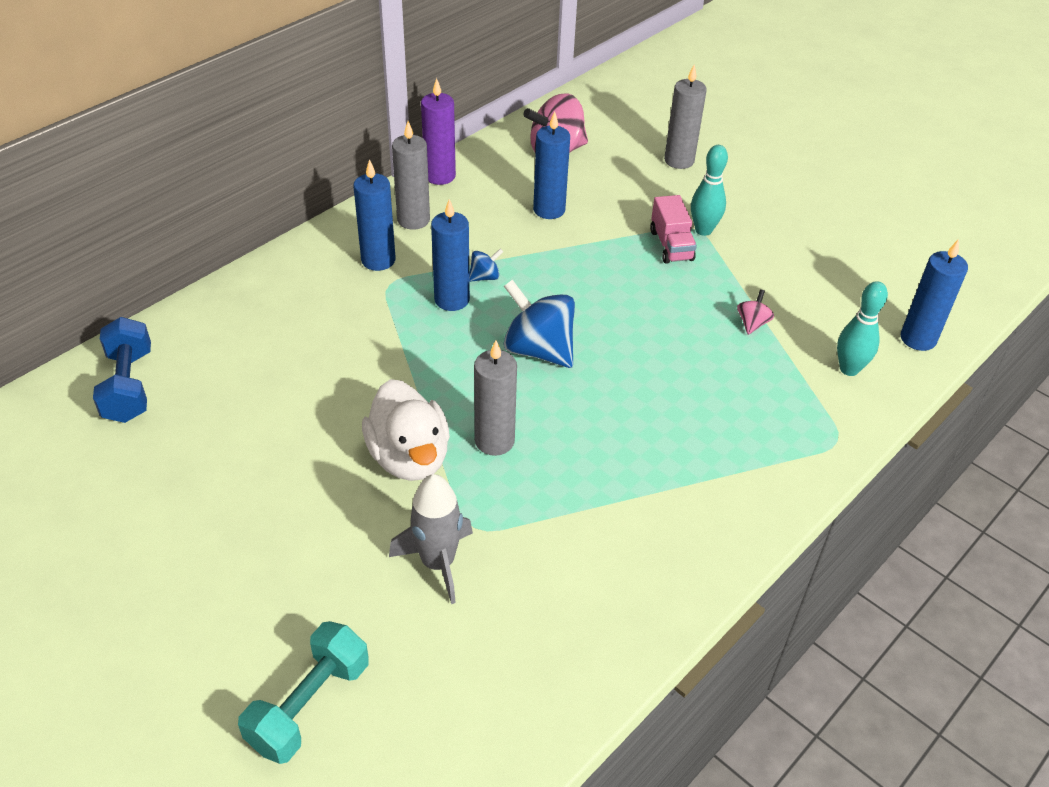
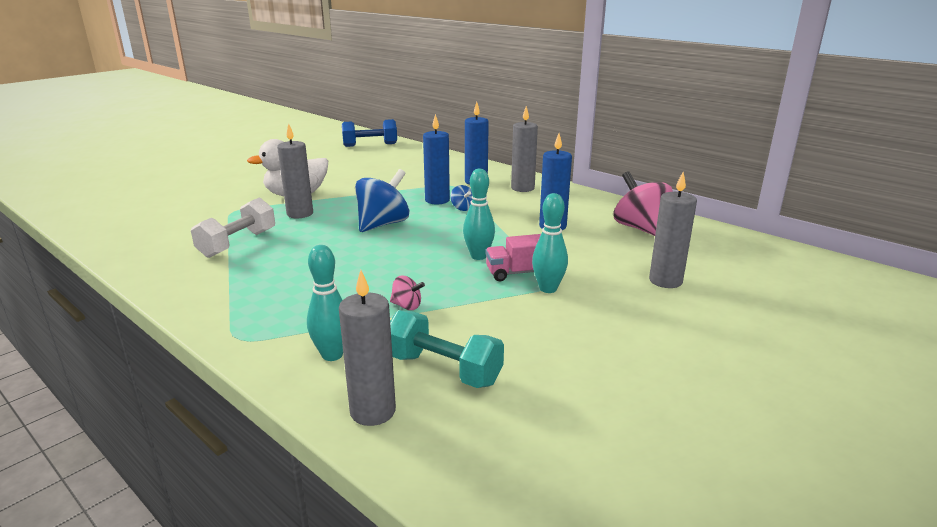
camera: 90 degrees right, 20 degrees down
(309, 705) = (150, 184): turquoise dumbbell -> turquoise dumbbell (443, 369)
(438, 563) = (214, 203): grey rocket -> none
(440, 176) = (579, 193): purple candle -> none
(605, 492) = (238, 243): none -> white dumbbell
(633, 270) = (478, 256): none -> turquoise bowling pin
(918, 339) = (373, 411): blue candle -> grey candle

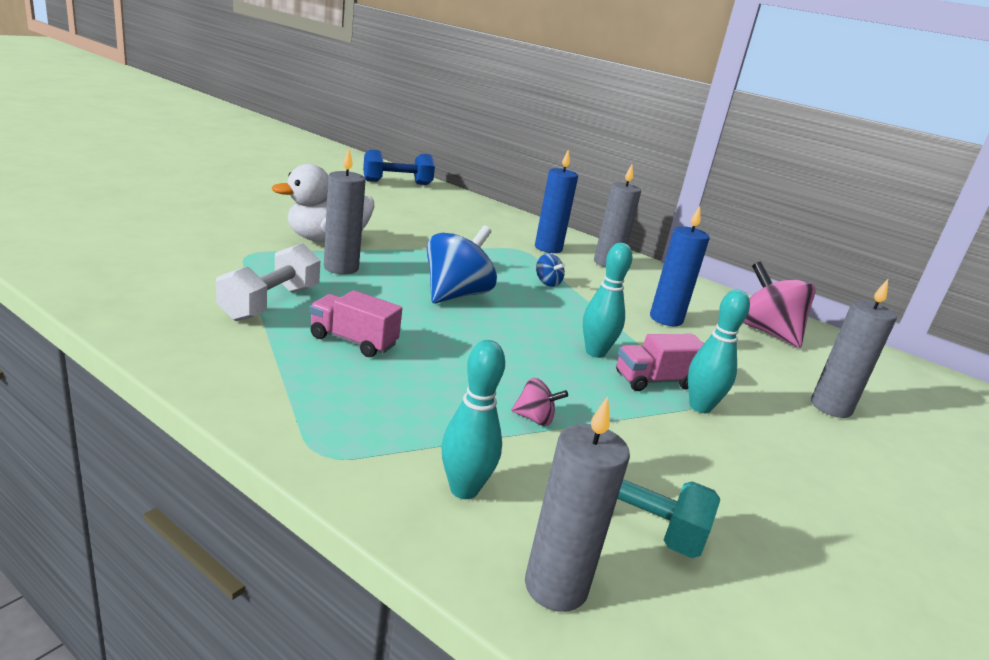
camera: 10 degrees left, 0 degrees up
(289, 264) = (353, 341): none -> pink truck
(437, 200) = (511, 268): blue candle -> none

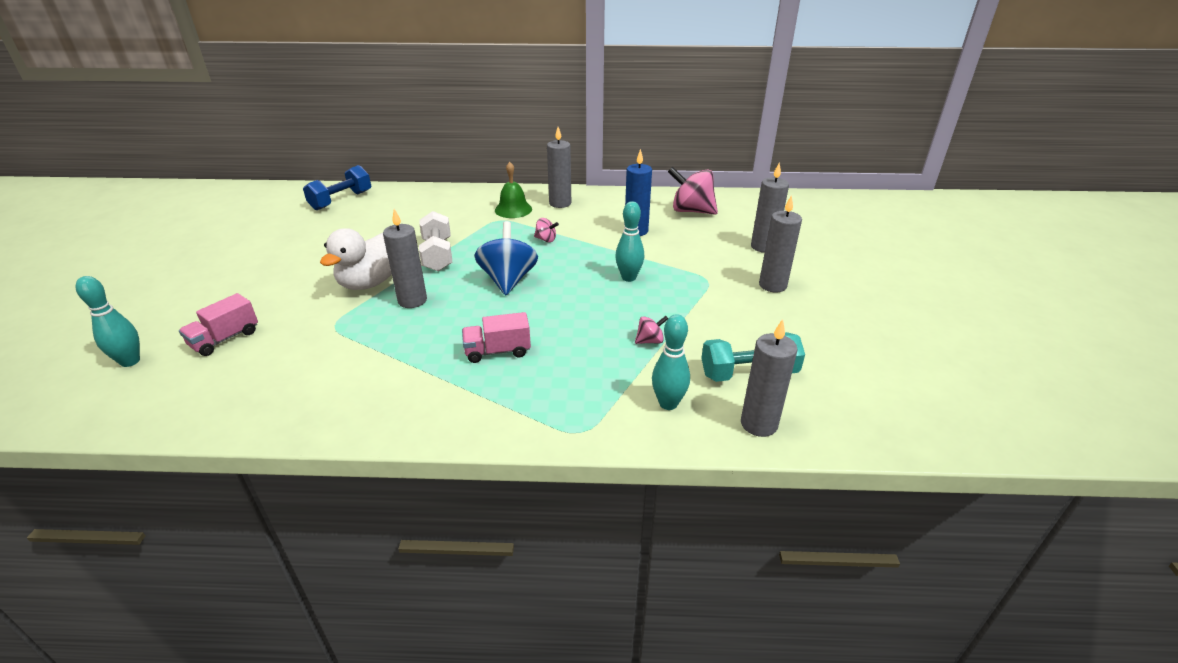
camera: 30 degrees left, 10 degrees up
(270, 303) = (410, 355): white dumbbell -> white dumbbell (437, 255)
(547, 282) = (546, 239): blue spinning top -> pink spinning top
(548, 248) = (513, 209): blue candle -> green bell
(655, 381) = (675, 279): pink truck -> pink truck (225, 339)
(700, 407) = (711, 283): turquoise bowling pin -> turquoise bowling pin (130, 361)
(792, 451) = (772, 285): none -> grey candle

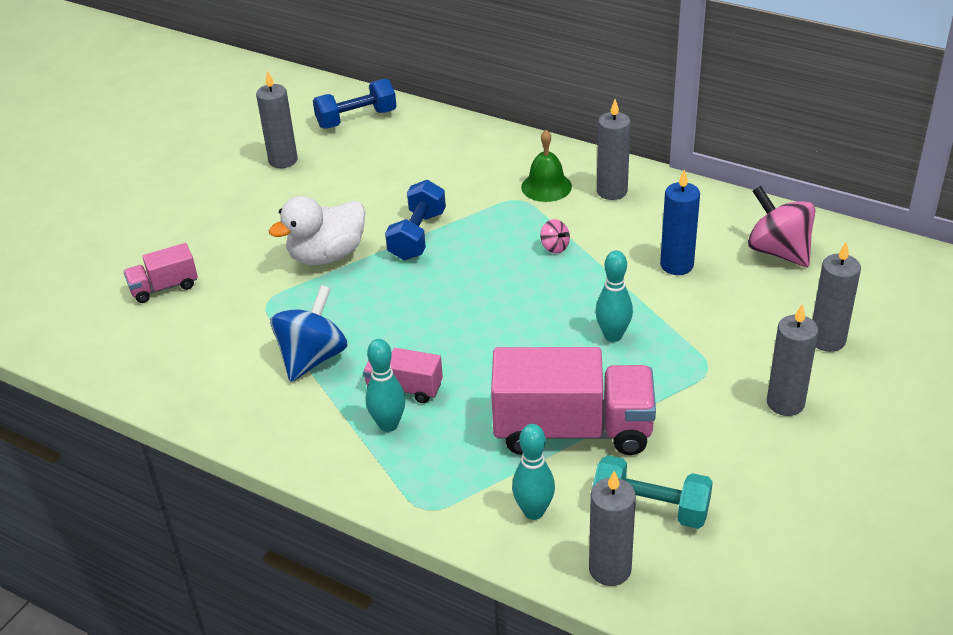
camera: 30 degrees right, 5 degrees up
(130, 361) = (79, 288): turquoise bowling pin -> turquoise bowling pin (388, 425)
(412, 300) = (356, 294): grey candle -> grey candle (283, 160)
(437, 255) = (417, 236): white dumbbell -> blue dumbbell
(508, 280) = (472, 296): blue spinning top -> blue spinning top (312, 358)
(650, 341) = (572, 430): pink spinning top -> pink truck

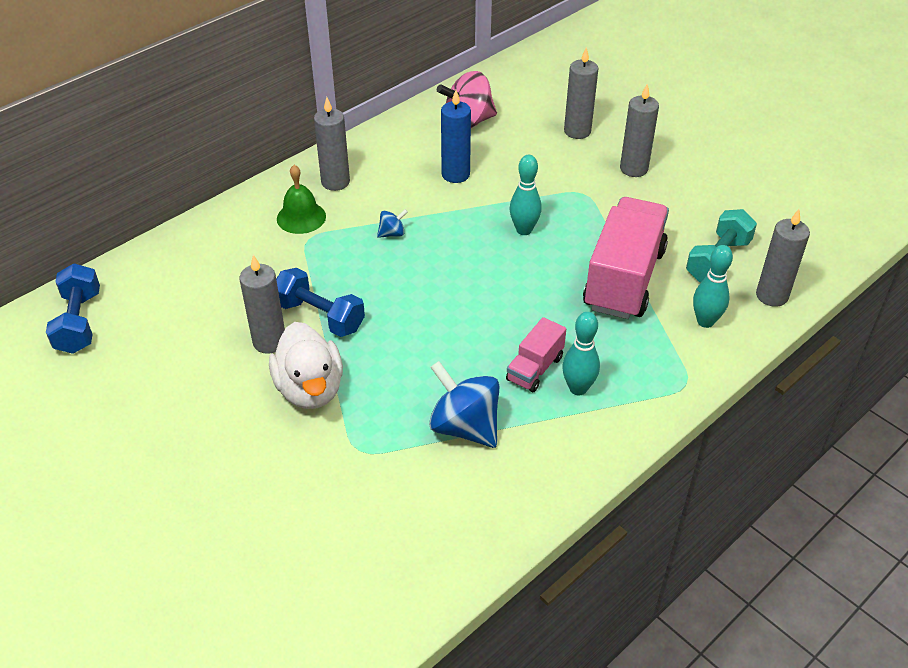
camera: 75 degrees left, 5 degrees up
(164, 287) = (282, 540): pink truck -> none
(283, 160) = (110, 397): grey candle -> grey candle (269, 342)
(554, 247) = (392, 233): pink spinning top -> blue spinning top

